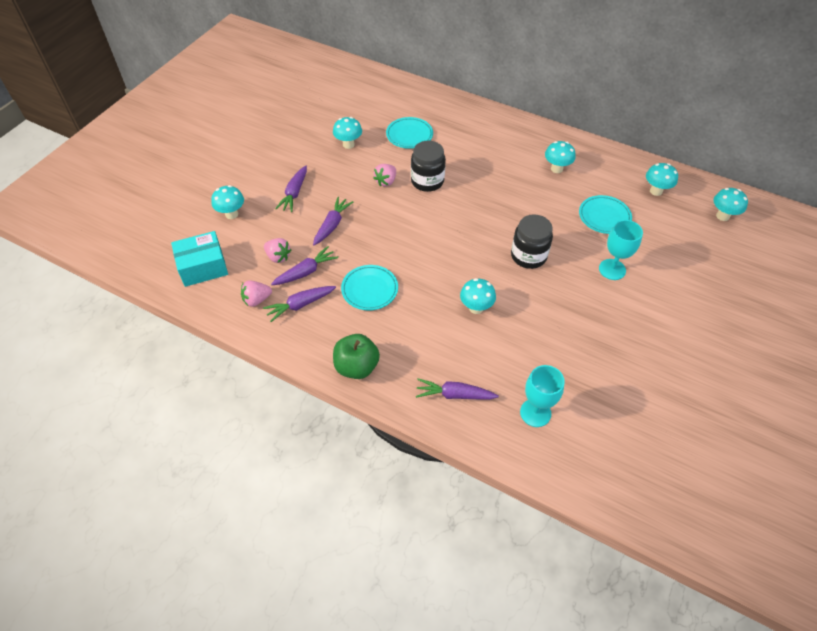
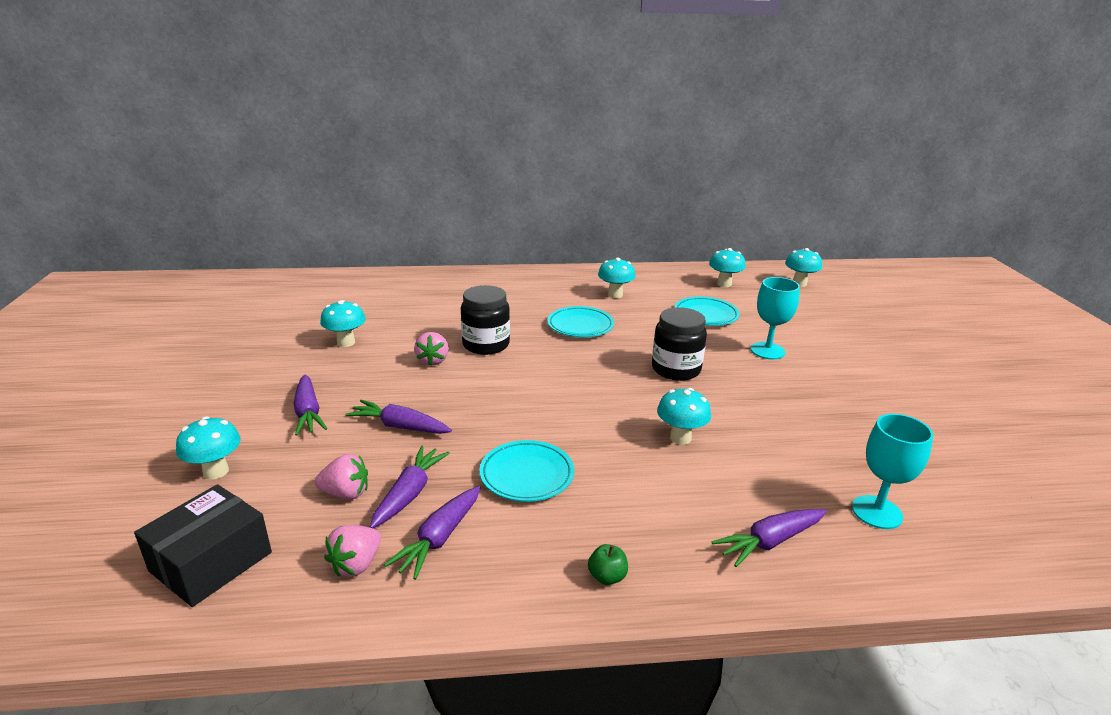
camera: 35 degrees left, 25 degrees down
(203, 267) = (211, 561): turquoise box -> black box
(332, 225) = (400, 426): purple carrot -> purple carrot turned 60 degrees counterclockwise
(356, 367) = (607, 577): green apple -> green apple, size x0.48
(409, 135) = (420, 313): turquoise plate -> turquoise plate (580, 326)

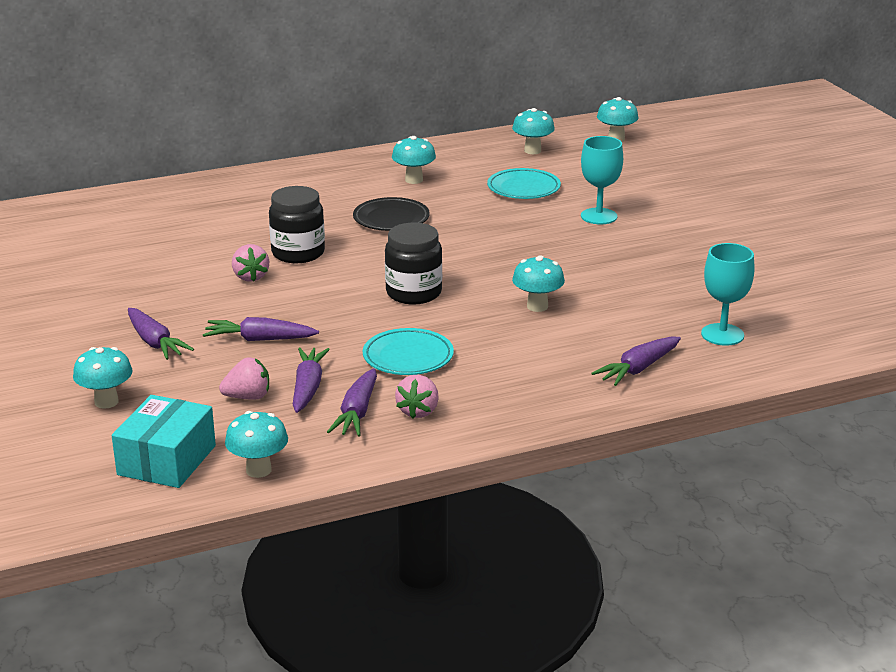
camera: 15 degrees left, 0 degrees up
(211, 561) = (166, 460): black box -> turquoise box
(346, 342) = (139, 273): turquoise mushroom -> turquoise mushroom (258, 470)
(356, 564) = (297, 440): pink strawberry -> pink strawberry (418, 411)
(580, 326) = (391, 219): turquoise plate -> black plate
(607, 577) = (513, 412): green apple -> none
(676, 369) = (511, 248): black jar -> black jar (413, 293)

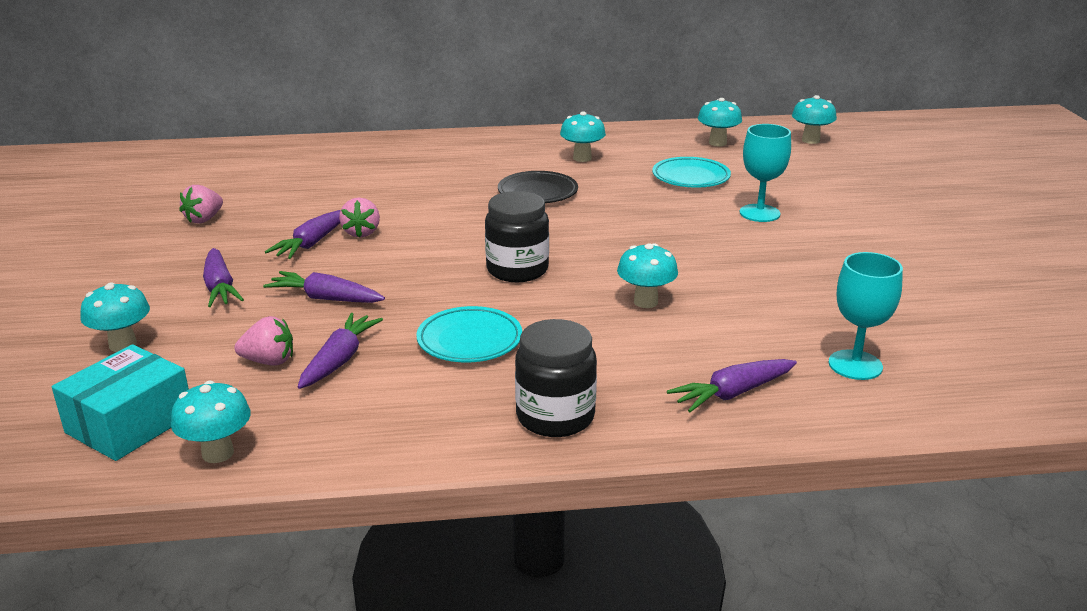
camera: 15 degrees right, 0 degrees up
(298, 253) = (424, 215): black jar -> black jar (555, 417)
(357, 412) = (373, 398): purple carrot -> purple carrot (312, 243)
(418, 411) = (443, 408): pink strawberry -> pink strawberry (204, 219)

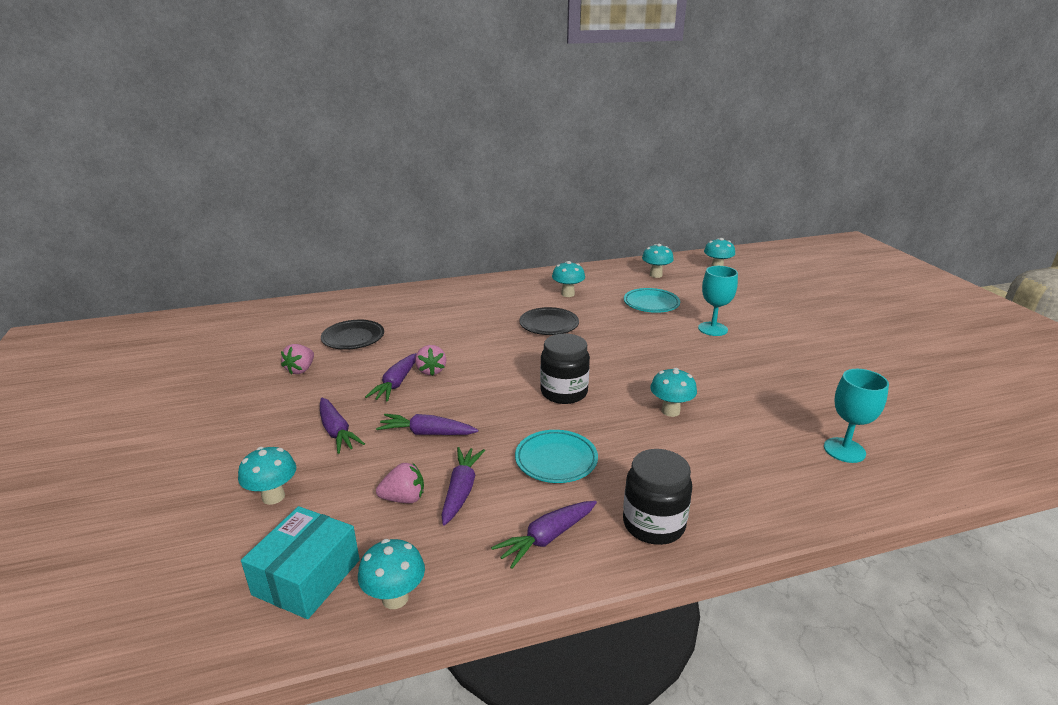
camera: 10 degrees left, 0 degrees up
(281, 190) = (353, 338): none -> black plate
(732, 393) = (773, 486): purple carrot -> purple carrot (547, 538)

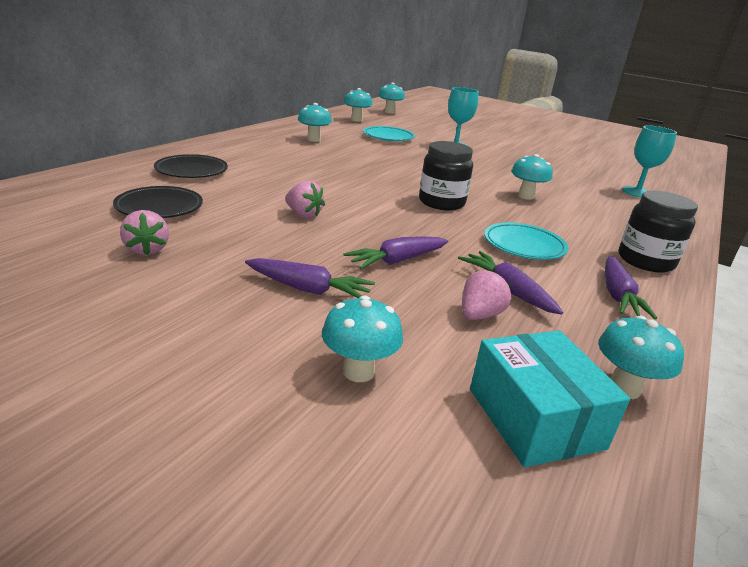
camera: 45 degrees left, 0 degrees up
(396, 384) = (289, 233): purple carrot -> none
(549, 325) = (340, 162): black plate -> black plate (191, 171)

